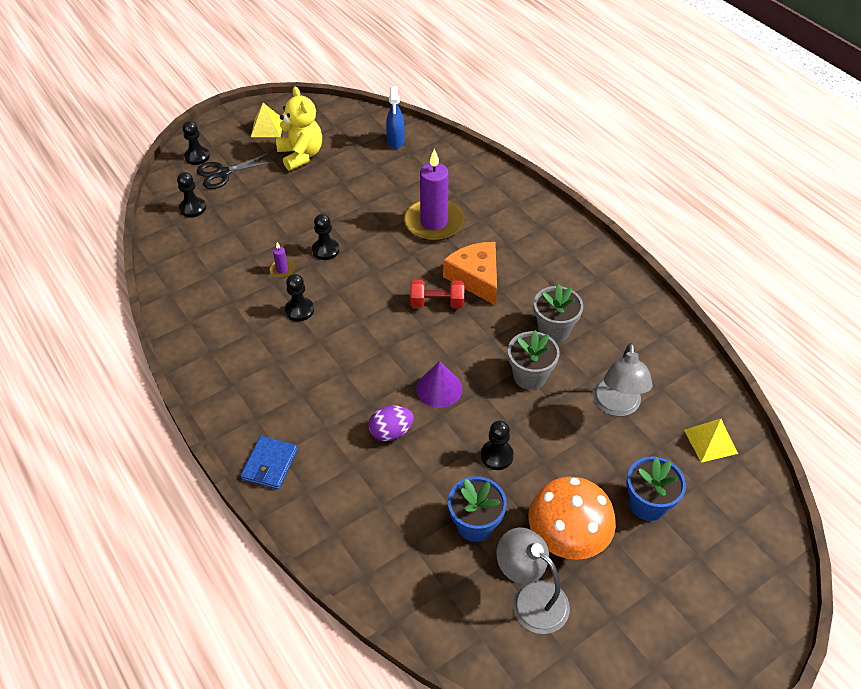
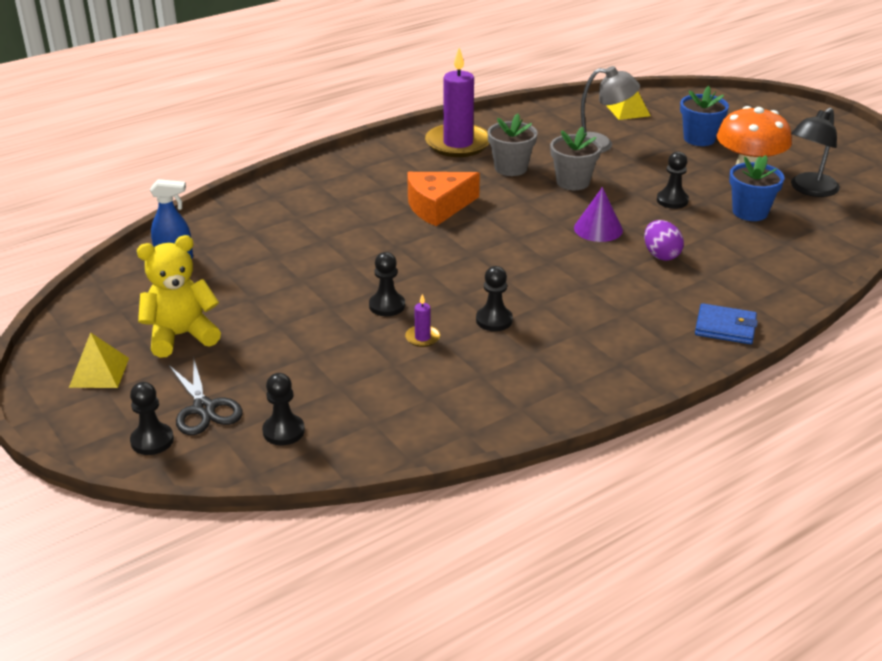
camera: 90 degrees left, 15 degrees down
(434, 223) = (343, 231): purple candle -> purple candle (458, 144)
(437, 303) = (477, 229): red dumbbell -> none
(530, 598) = (809, 189): grey lamp -> black lamp

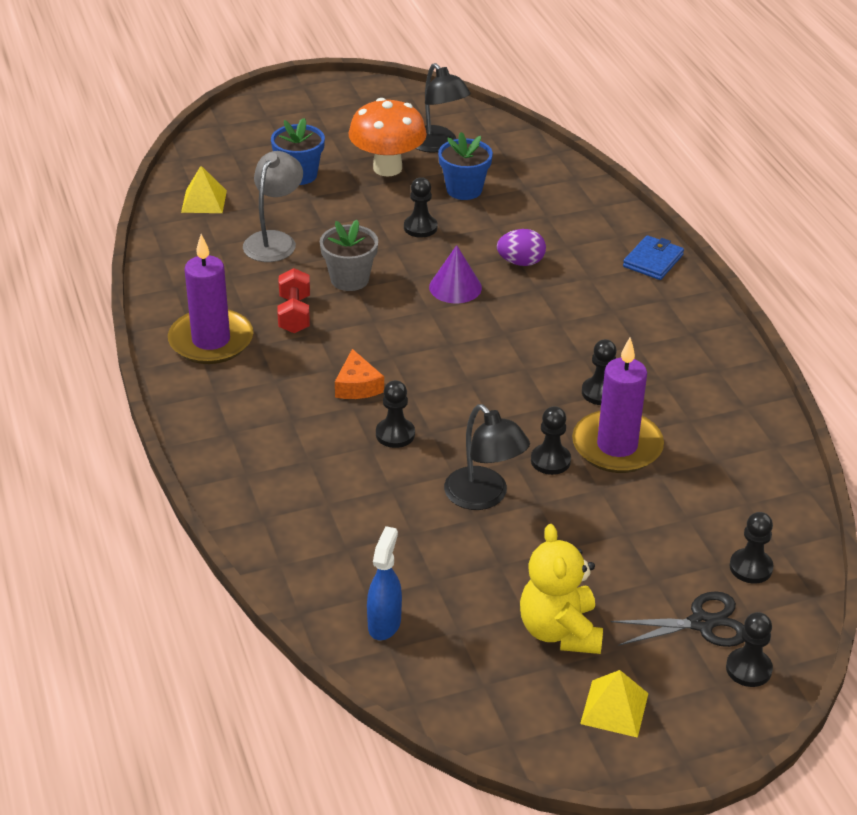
camera: 75 degrees left, 5 degrees up
(328, 280) = (484, 497): none -> black lamp
(387, 231) = (395, 434): none -> black pawn
(422, 338) = (617, 446): purple candle -> purple candle, size x2.47
(438, 207) = (357, 386): orange cheese -> orange cheese, size x0.62
(511, 168) = (294, 314): grey flower pot -> red dumbbell

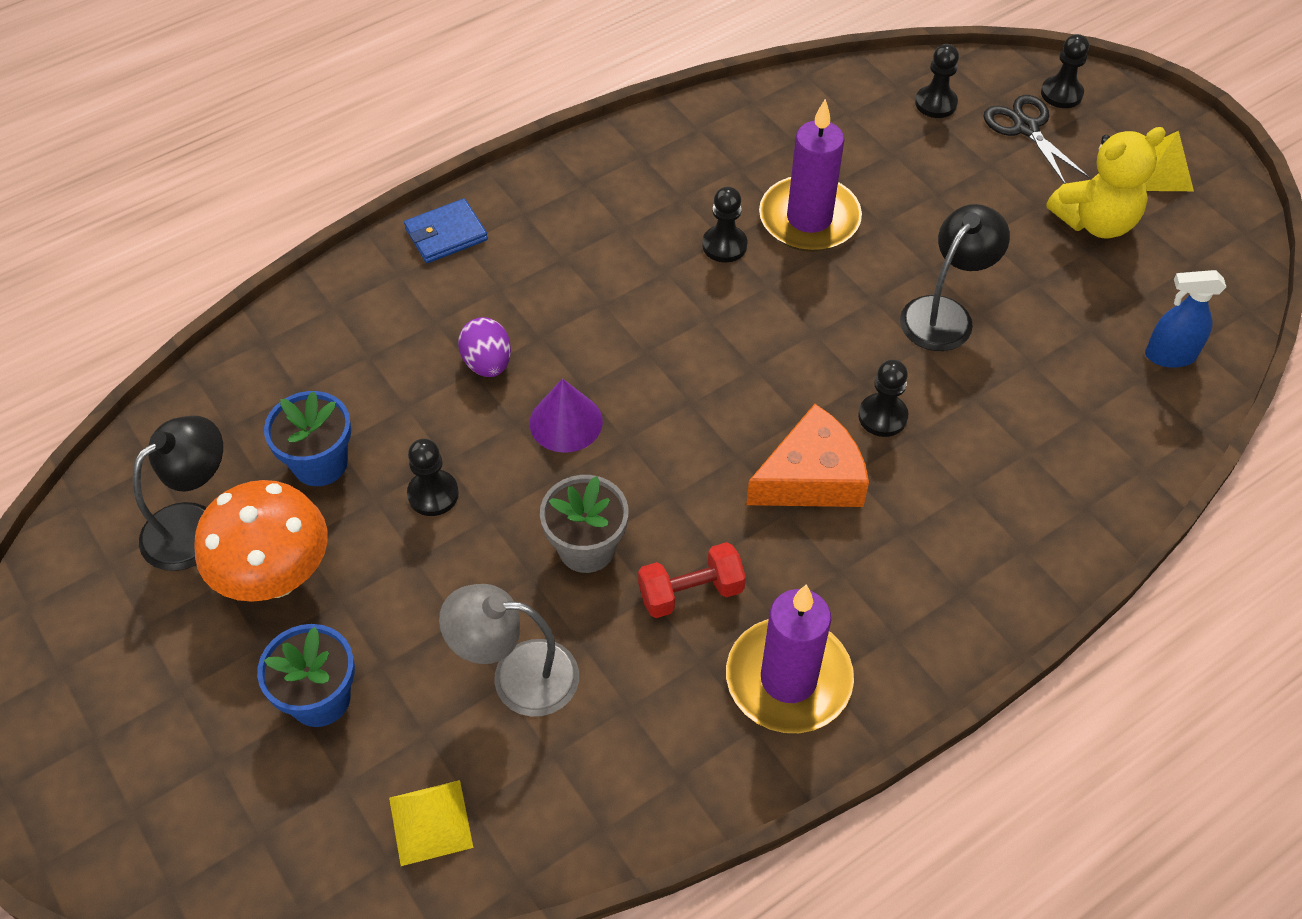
camera: 105 degrees left, 15 degrees up
(357, 386) = (811, 477): orange cheese -> orange cheese, size x1.61
(550, 461) = (859, 269): black pawn -> none
(653, 261) = (446, 234): blue wallet -> blue wallet turned 45 degrees counterclockwise

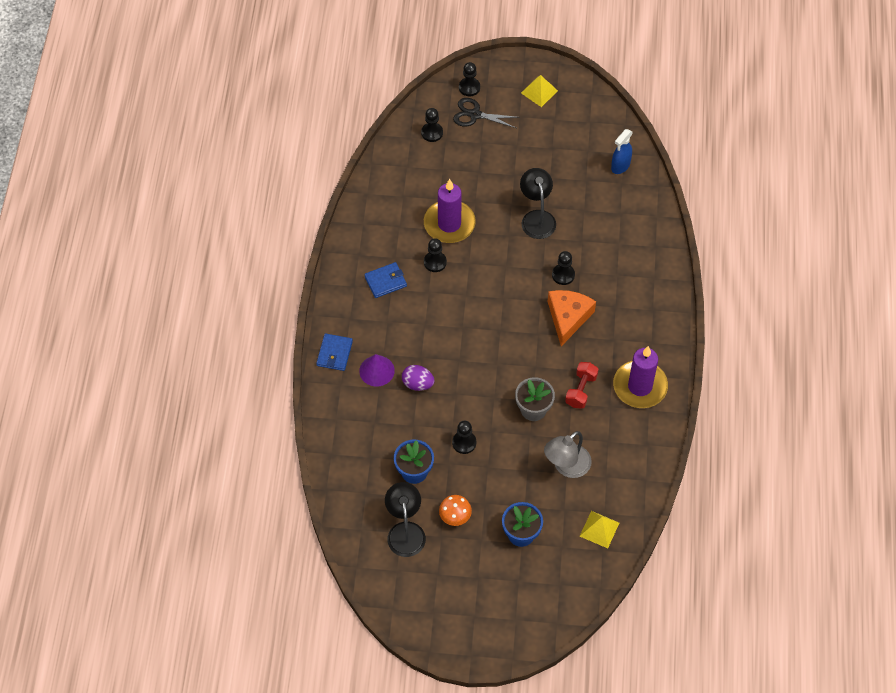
camera: 50 degrees left, 5 degrees up
(276, 577) = (455, 517): orange mushroom -> orange mushroom, size x0.55
(566, 422) = (471, 377): purple cone -> purple cone (377, 370)
(629, 212) = (385, 281): none -> blue wallet
(1095, 222) = (541, 134): yellow teddy bear -> none

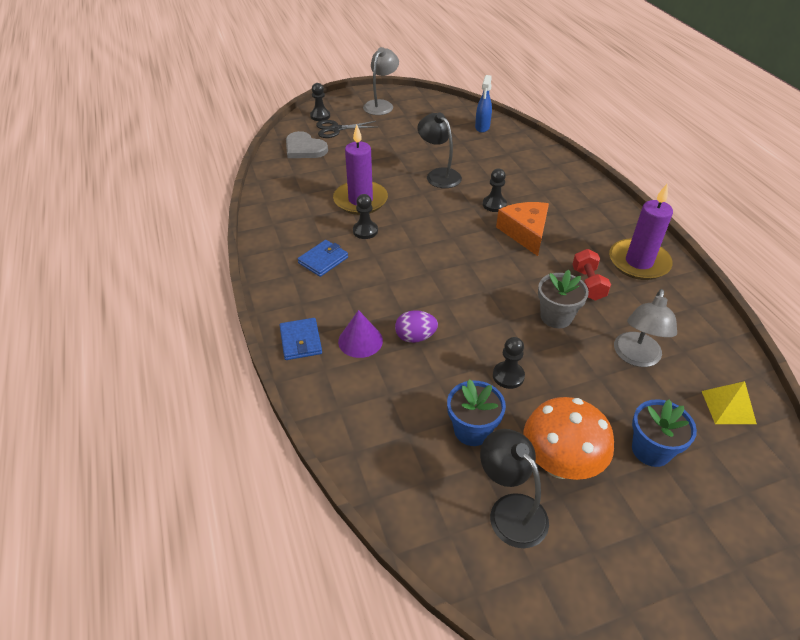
camera: 25 degrees left, 15 degrees down
(432, 133) = (304, 148): black pawn -> grey heart
(455, 517) = (559, 464): orange mushroom -> orange mushroom, size x1.82
(539, 91) = (381, 105): yellow pyramid -> grey lamp

